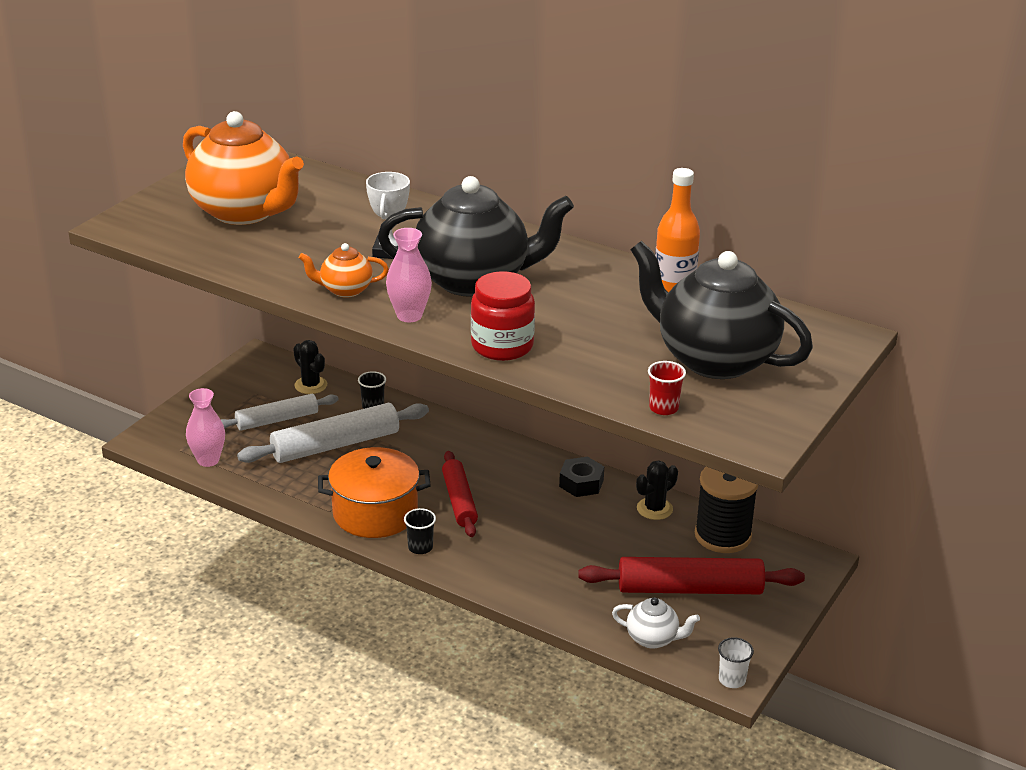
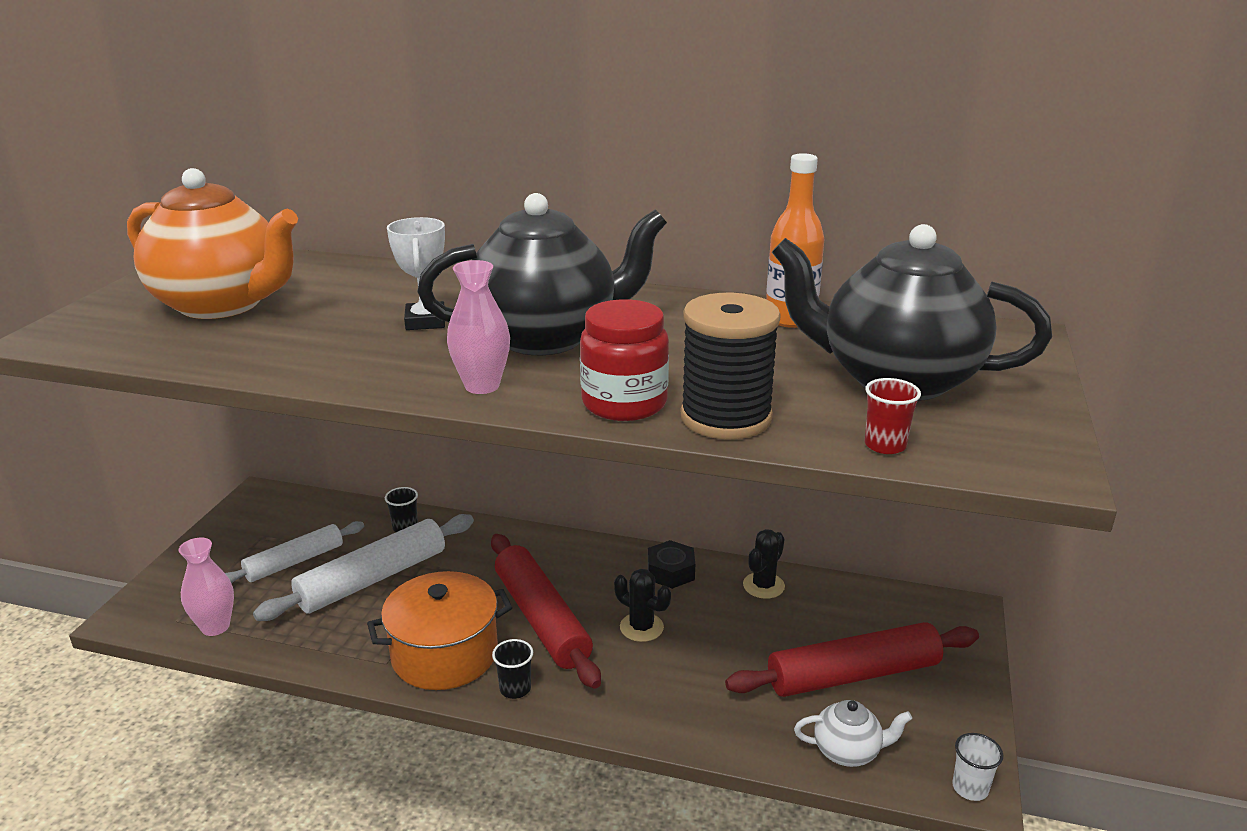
camera: 15 degrees left, 5 degrees down
(310, 385) = (326, 516): black cactus -> black cactus (641, 627)
(345, 290) = (383, 369): orange teapot -> none
(459, 501) = (541, 619): red rolling pin -> red rolling pin, size x1.53
(723, 535) = (852, 602): black spool -> black spool (726, 418)

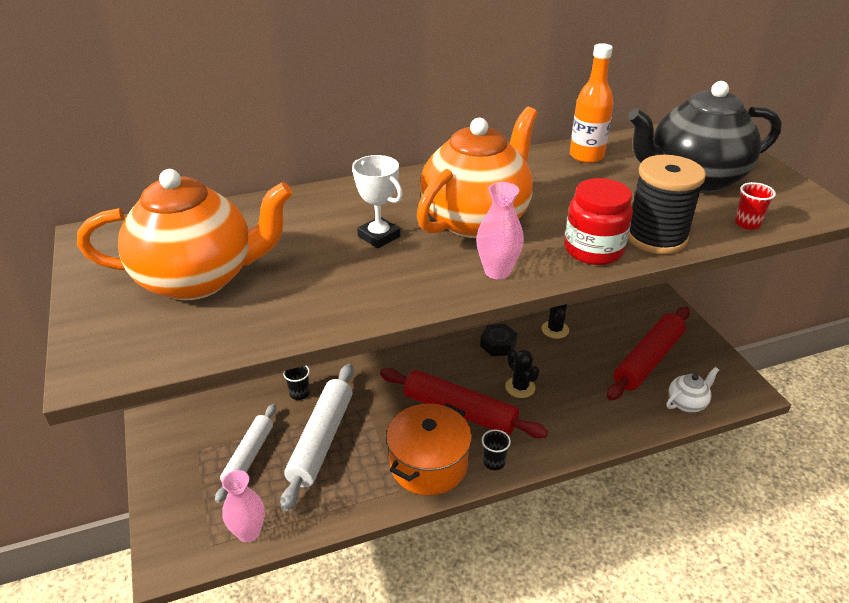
camera: 35 degrees left, 10 degrees up
(546, 337) = (476, 220): black teapot -> orange teapot
(641, 627) = (520, 387): black cactus -> black cactus turned 60 degrees clockwise
(970, 788) = (751, 392): white cup -> none

